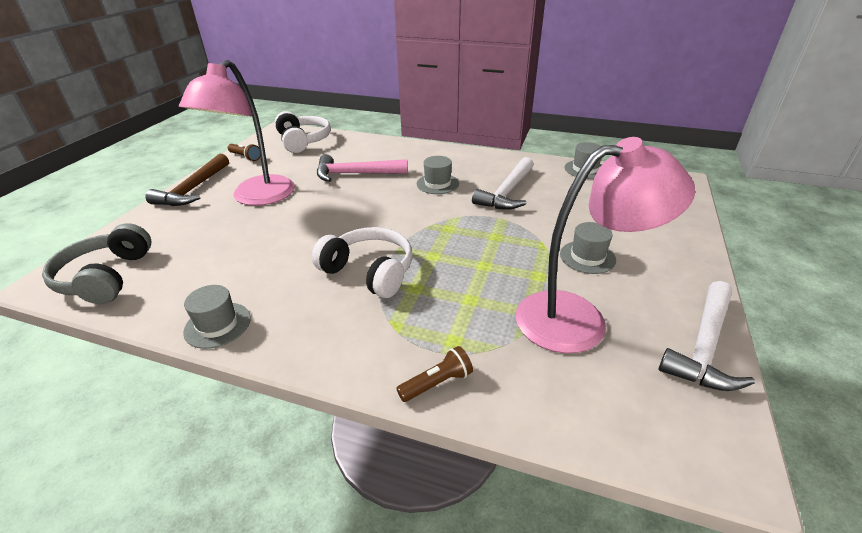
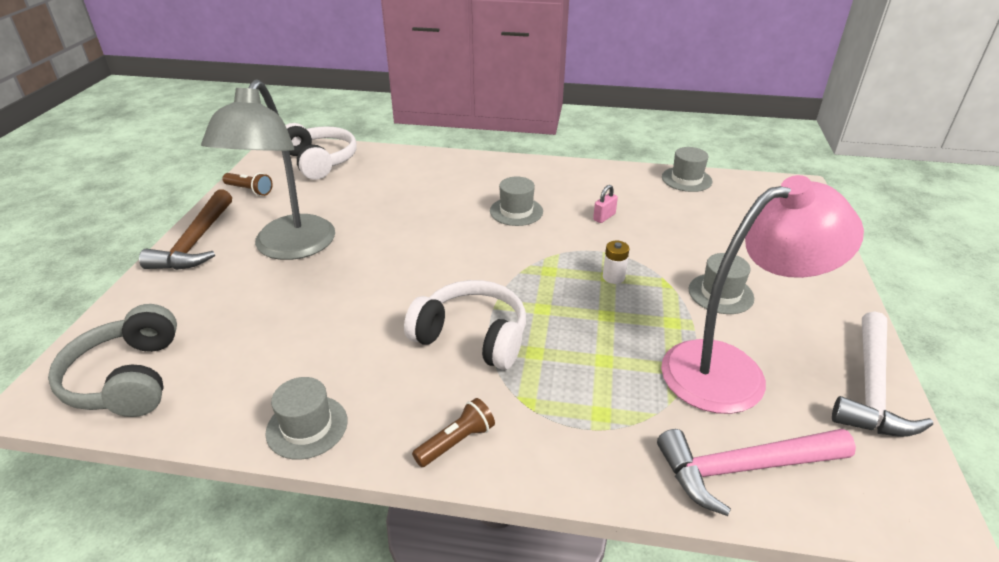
camera: 10 degrees left, 0 degrees up
(256, 198) = (288, 248): pink lamp -> grey lamp
(355, 174) = (407, 205): pink hammer -> pink hammer (743, 468)
(437, 383) = (599, 466): brown flashlight -> brown flashlight (456, 442)
(499, 237) = (613, 277): none -> white battery
(507, 192) = (604, 217): white hammer -> pink padlock

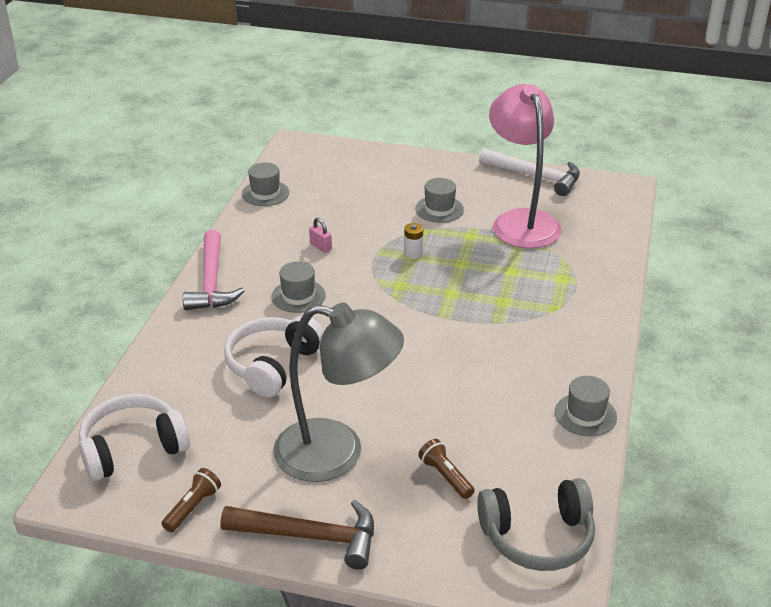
camera: 85 degrees left, 0 degrees up
(456, 442) = (593, 341): brown flashlight -> brown flashlight (445, 476)
(472, 336) = (484, 330): white headphones -> white headphones (272, 365)
(743, 468) = (602, 234): pink hammer -> pink hammer (211, 282)

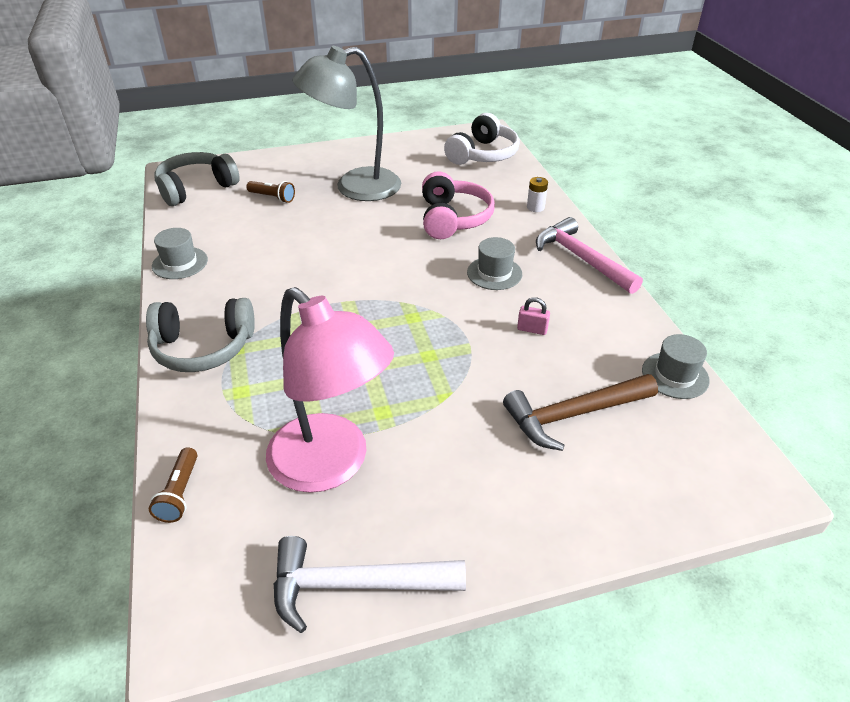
camera: 150 degrees right, 5 degrees up
(193, 507) = (414, 144): brown flashlight -> brown flashlight (180, 493)
(272, 365) = (453, 218): white headphones -> pink headphones
(310, 536) = (336, 152): brown hammer -> brown hammer (573, 415)
(413, 253) = (430, 358): white battery -> white battery (535, 207)
(439, 209) = (452, 440): grey hat -> none
(582, 319) = (203, 348): none -> grey headphones

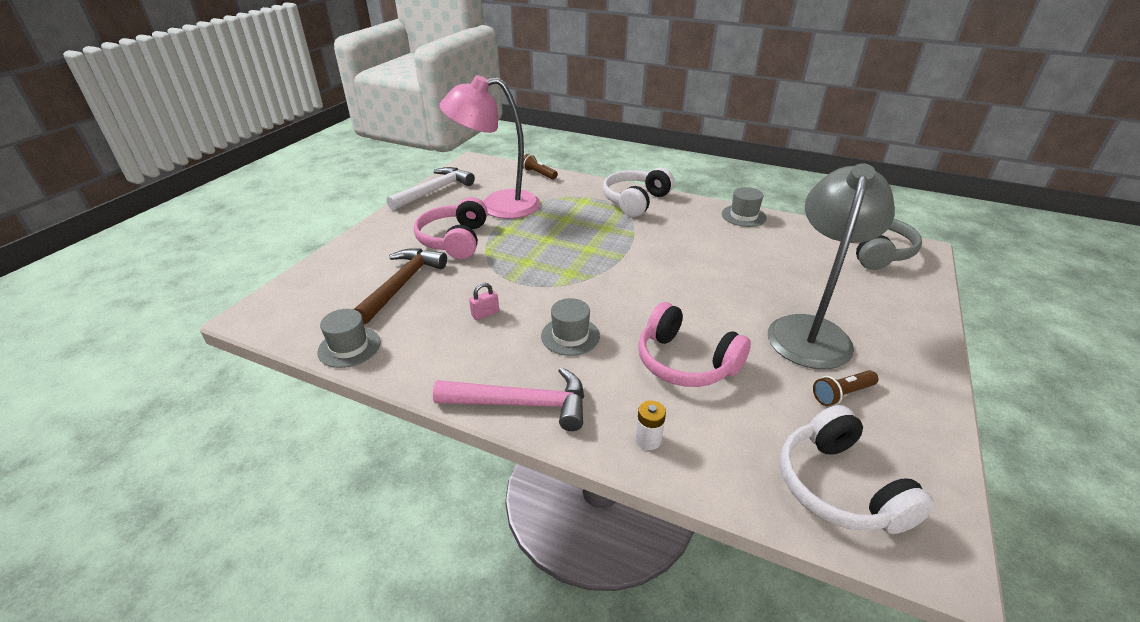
camera: 130 degrees right, 5 degrees down
(203, 348) = (635, 201): grey headphones -> white headphones
(273, 197) = (823, 279): brown flashlight -> brown flashlight (842, 394)
(455, 441) = (454, 240): none -> pink headphones

